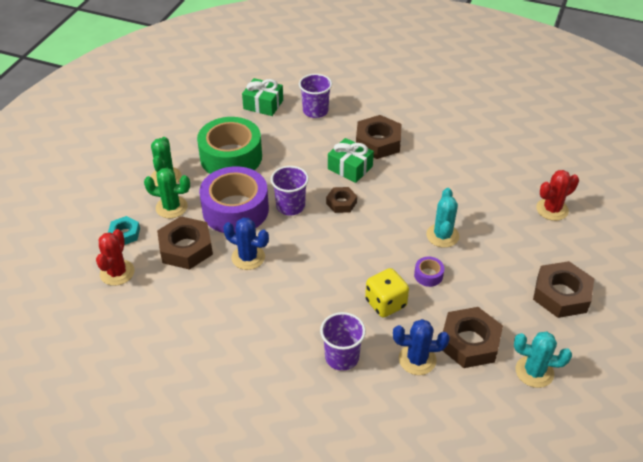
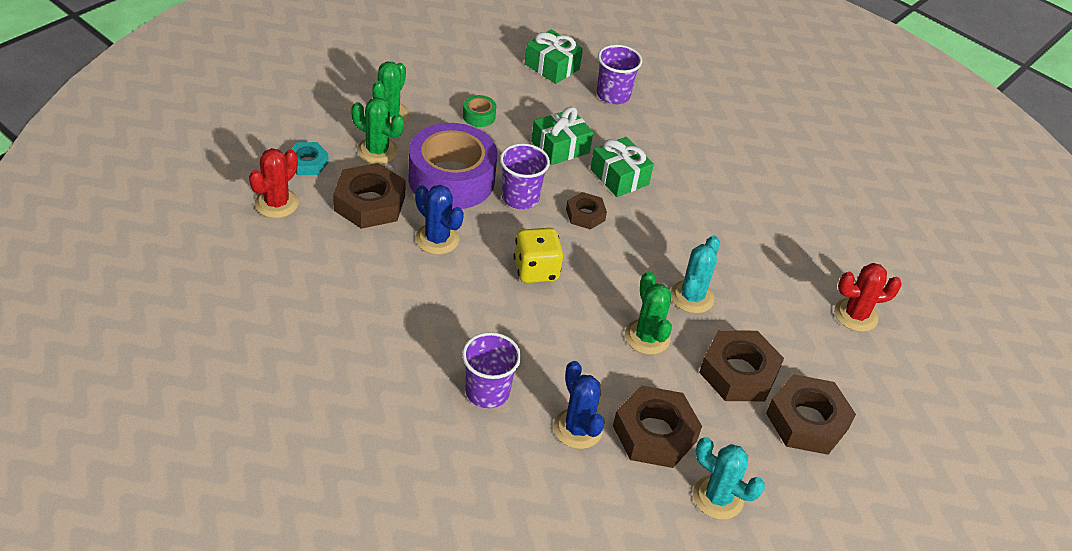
camera: 15 degrees right, 0 degrees up
(231, 157) = (479, 116): green tape -> green tape, size x0.40
(299, 160) = (560, 147): none -> green gift
(378, 142) = (672, 158): brown nut -> brown nut (738, 373)
(385, 303) = (575, 350): yellow dice -> yellow dice (536, 270)
(417, 359) = (577, 429): blue cactus -> blue cactus turned 45 degrees clockwise
(428, 275) = (647, 337): purple tape -> green cactus

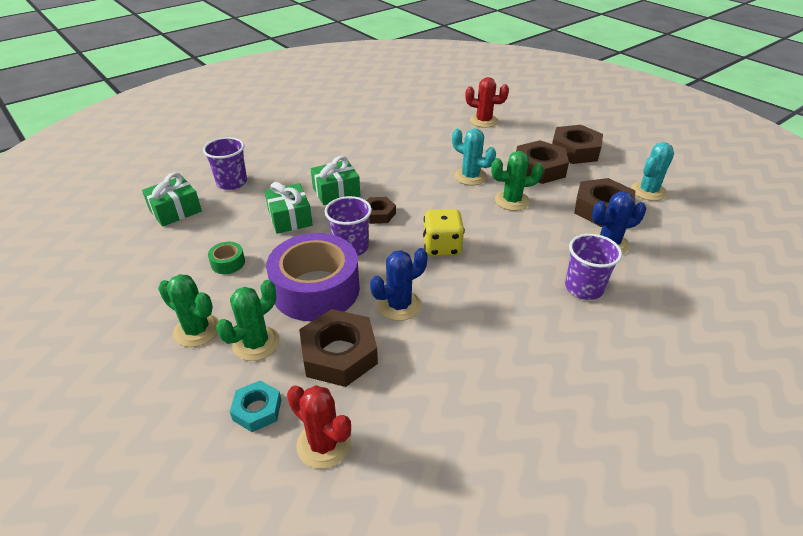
camera: 75 degrees left, 5 degrees down
(855, 315) = (483, 121): red cactus -> red cactus turned 75 degrees counterclockwise

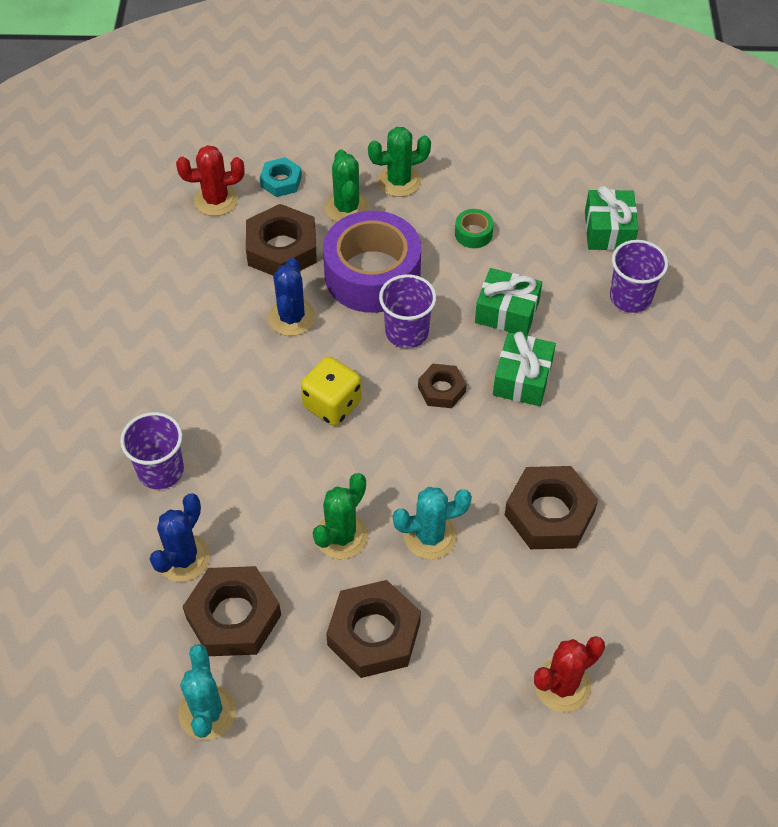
camera: 130 degrees right, 15 degrees up
(574, 150) = (371, 728): brown nut -> brown nut (549, 513)

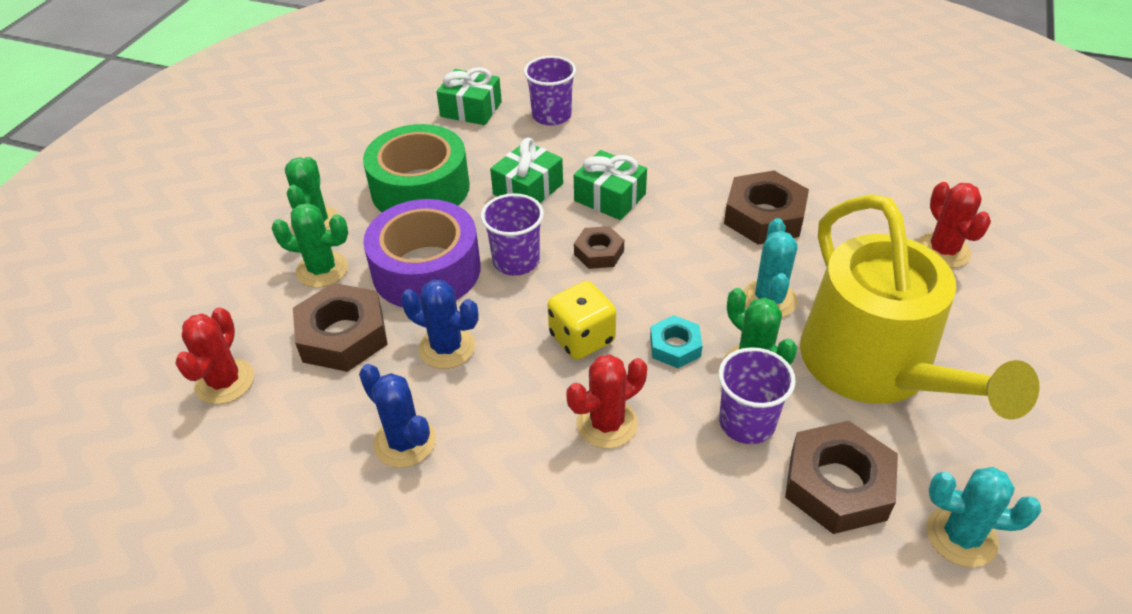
camera: 70 degrees left, 10 degrees down
(161, 470) = (613, 521): purple cup -> purple cup (747, 423)
(183, 558) = (748, 520): blue cactus -> blue cactus (405, 442)
(248, 444) = (607, 423): none -> red cactus
(281, 181) = (242, 316): turquoise nut -> turquoise nut (675, 346)
(373, 634) = (875, 367): brown nut -> yellow watering can
(473, 234) = (420, 188): green tape -> green tape, size x2.49

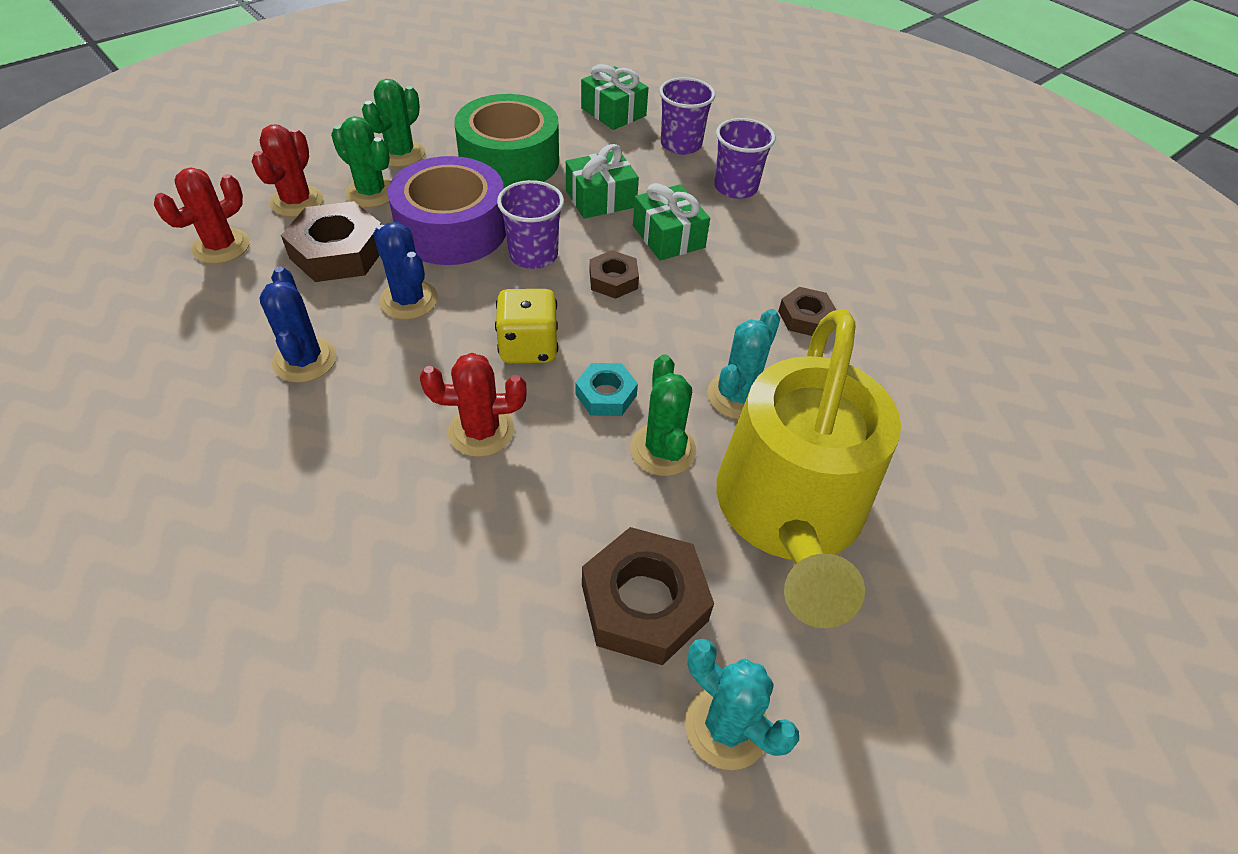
camera: 25 degrees right, 5 degrees up
(747, 423) = (609, 497): purple cup -> purple cup (735, 187)
(764, 216) = (805, 317): brown nut -> brown nut, size x0.57
(943, 250) = (974, 436): red cactus -> red cactus (297, 202)

